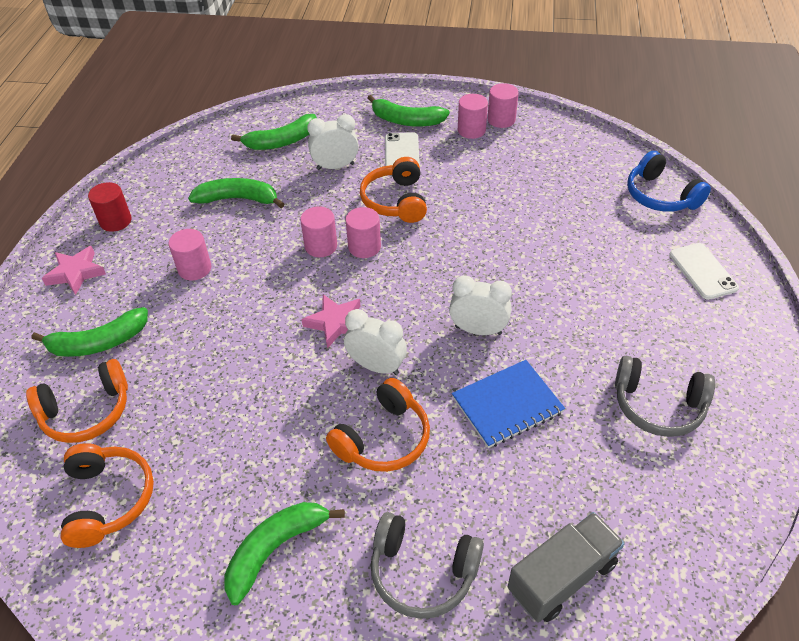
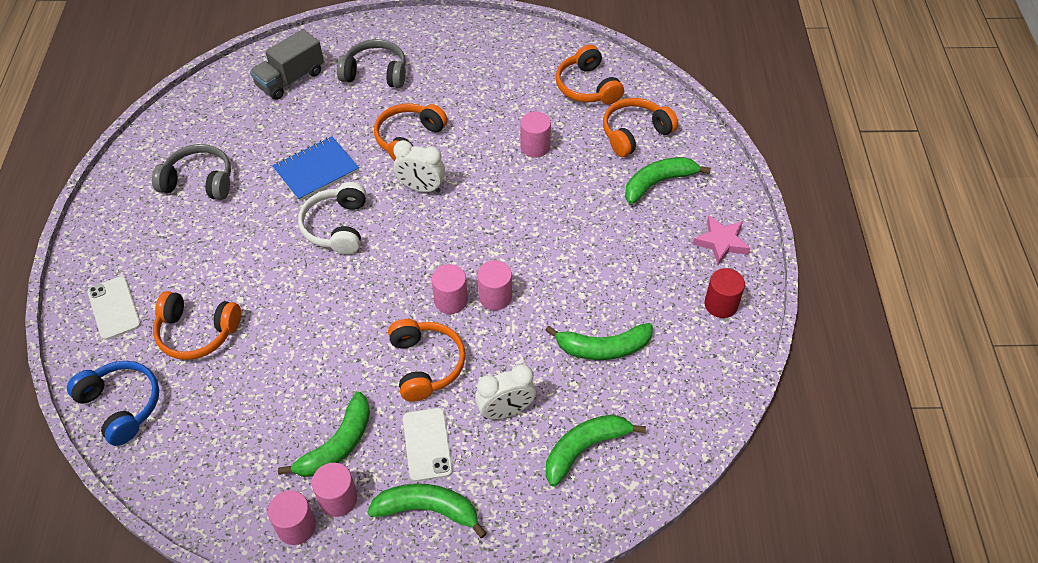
camera: 170 degrees right, 5 degrees up
(194, 269) = (611, 258): pink cylinder -> pink cylinder (535, 147)
(275, 549) = (468, 74): green banana -> green banana (337, 445)
(335, 323) = (463, 220): pink star -> none
(478, 330) = (337, 226): white clock -> white headphones
(610, 243) = (197, 332): none -> orange headphones

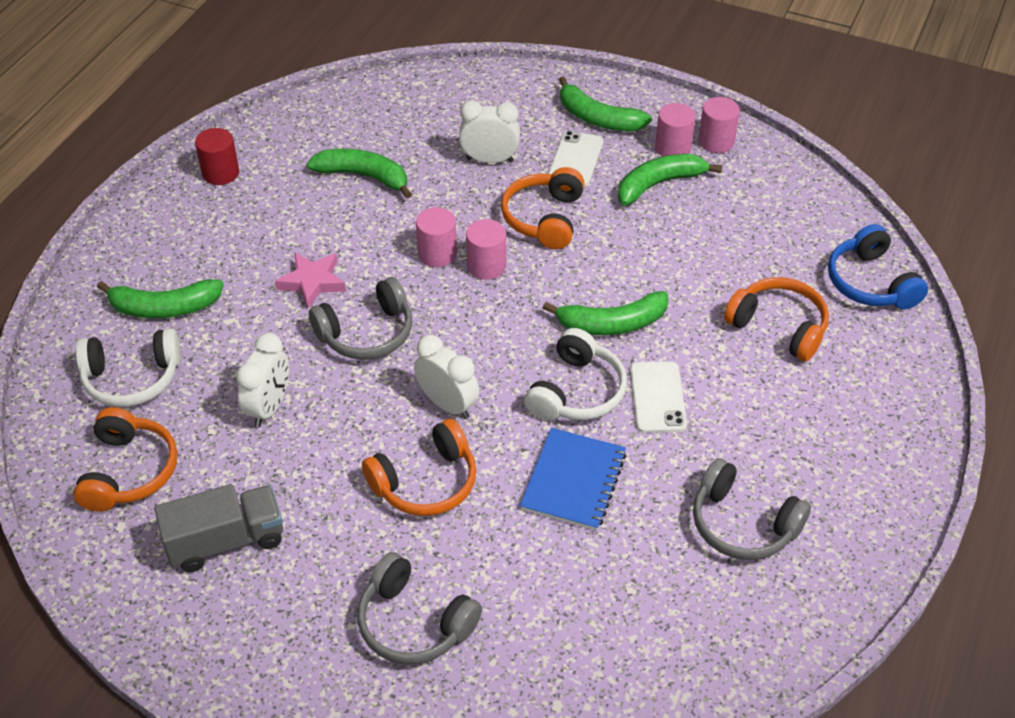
camera: 155 degrees left, 5 degrees down
(114, 308) = (875, 386): white phone -> white phone (657, 397)
(290, 79) = (554, 666): grey truck -> grey truck (226, 541)
(316, 170) = (573, 481): blue notebook -> blue notebook turned 60 degrees counterclockwise
(506, 215) = (367, 333): none -> grey headphones
(535, 147) = (269, 407): pink cylinder -> white clock
(585, 448) = (439, 114): green banana -> green banana (612, 323)
(635, 133) = (132, 378): orange headphones -> white headphones
(721, 242) = (161, 224): pink star -> pink star (312, 282)

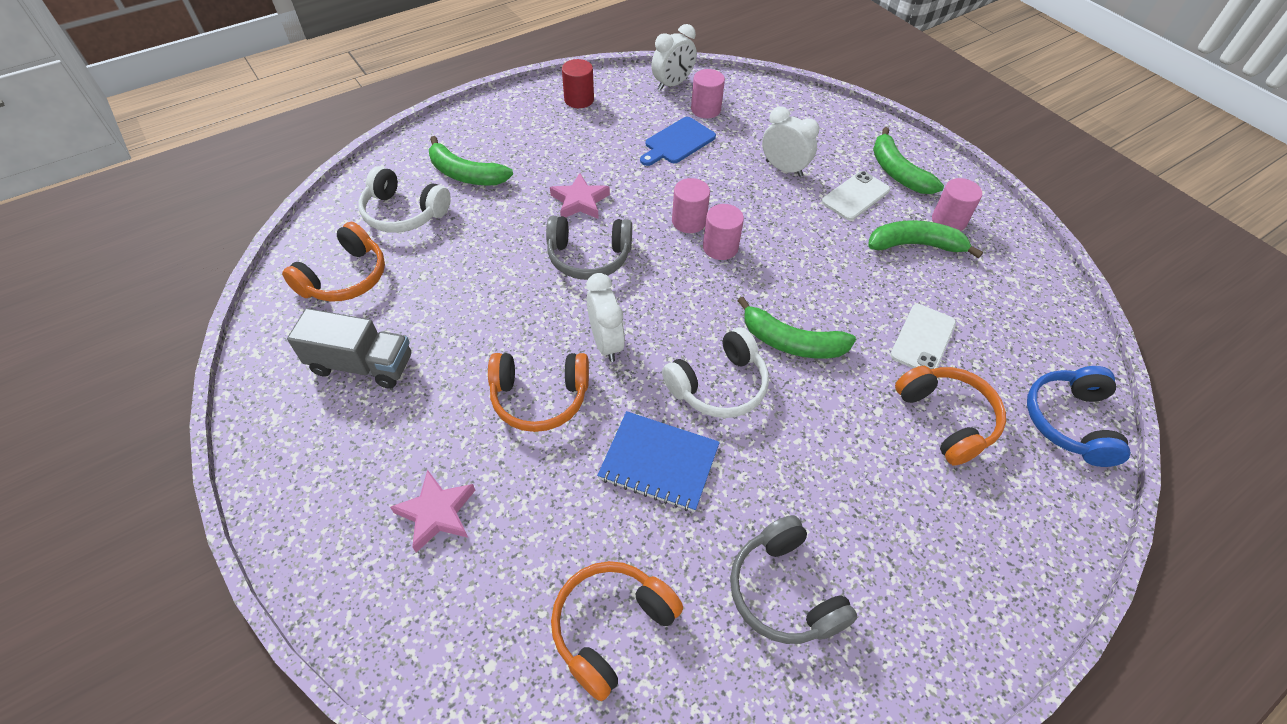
camera: 30 degrees right, 5 degrees up
(269, 407) = (475, 278): white clock -> white clock (672, 84)
(364, 176) = (677, 142): green banana -> blue cutting board
(414, 623) = (437, 513): grey headphones -> pink star
(544, 218) = (795, 231): orange headphones -> orange headphones (611, 627)
(573, 481) = (659, 462): blue notebook -> blue notebook turned 60 degrees clockwise
(657, 397) = (786, 426): white phone -> white phone (922, 339)
(716, 141) = (992, 231): pink cylinder -> pink cylinder (705, 109)

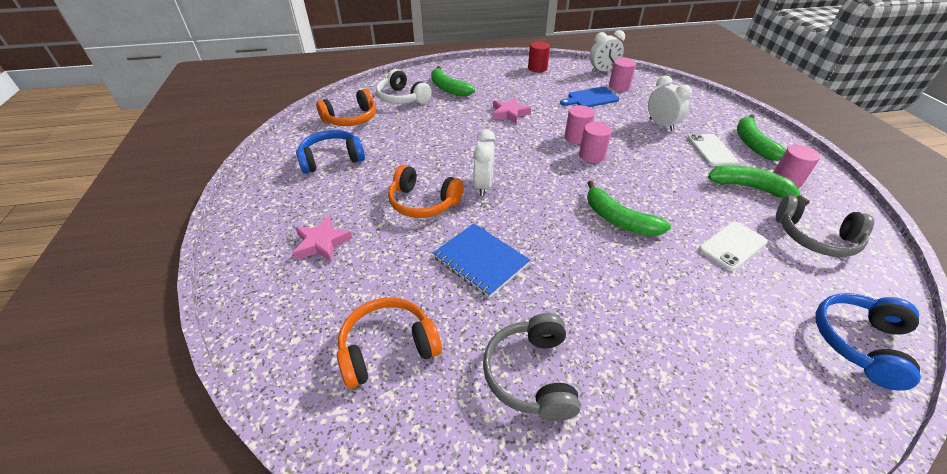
camera: 25 degrees right, 10 degrees down
(362, 364) = (332, 159): grey truck -> blue headphones
(589, 257) = (499, 141): grey headphones -> grey headphones (815, 237)
(719, 385) = (549, 229): white headphones -> none
(855, 196) = (711, 150): white phone -> white phone turned 75 degrees counterclockwise
(946, 419) = (732, 304): orange headphones -> none

